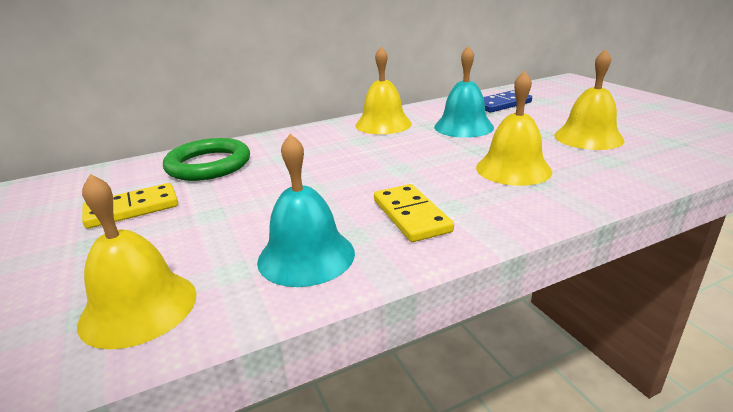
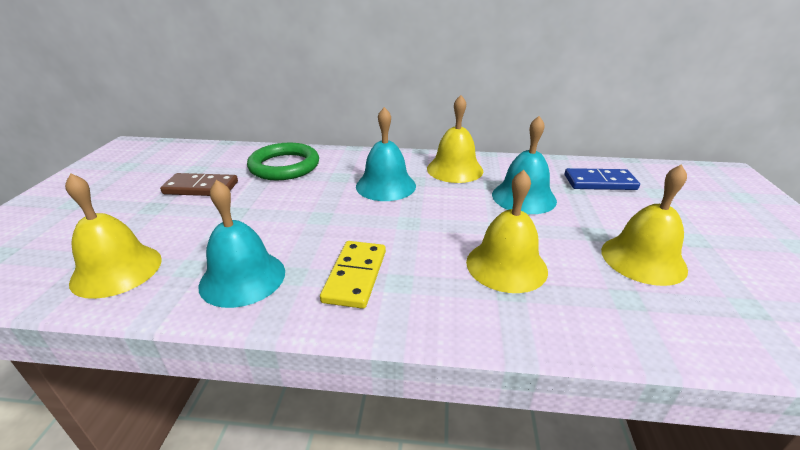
camera: 30 degrees right, 5 degrees up
(132, 209) = (201, 188): yellow domino -> brown domino
(339, 150) = (385, 186): none -> turquoise bell

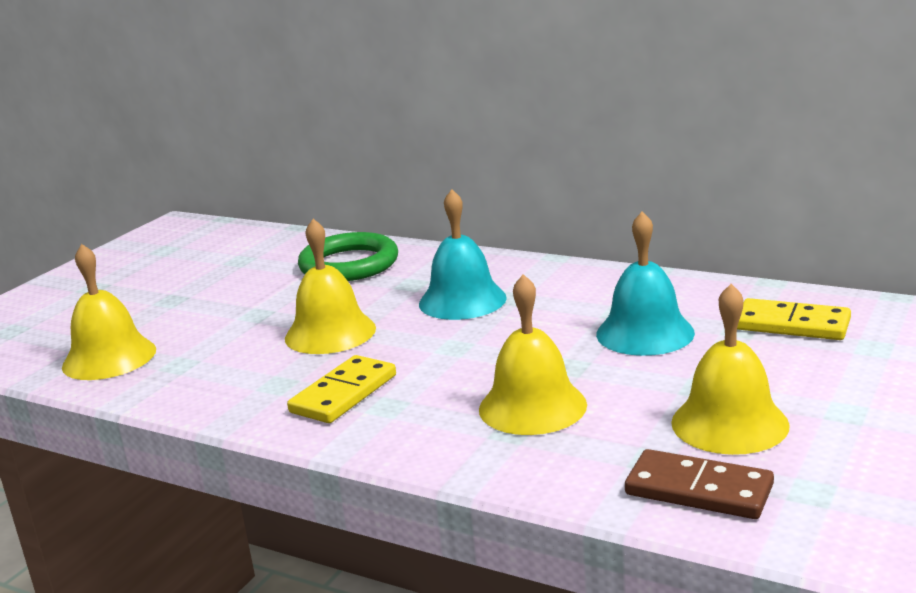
camera: 25 degrees right, 10 degrees down
(201, 188) = (234, 283): brown domino -> brown domino (699, 490)
(242, 278) = (225, 380): turquoise bell -> none
(454, 169) = (580, 287): yellow bell -> yellow bell (330, 333)
(599, 182) = (792, 324): blue domino -> yellow domino

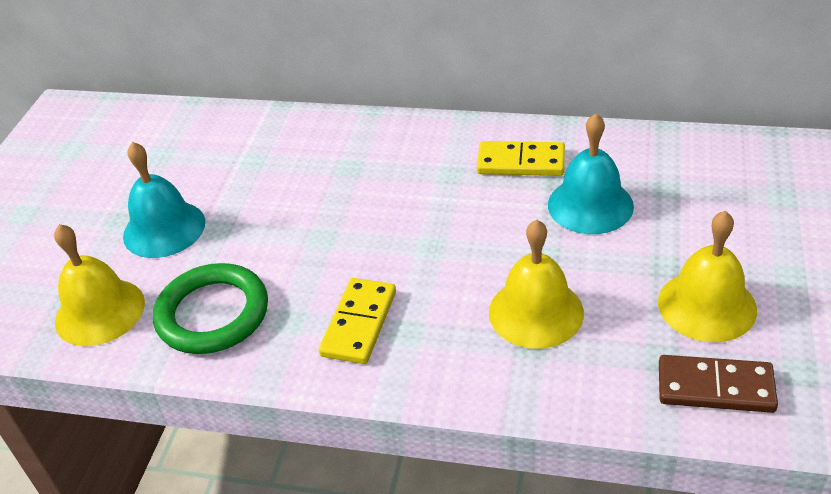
camera: 15 degrees left, 20 degrees up
(330, 333) = (305, 245): yellow bell -> none
(349, 264) = (275, 148): green ring -> green ring (213, 314)
(462, 300) = (408, 184): turquoise bell -> turquoise bell (164, 229)
(792, 324) = (707, 177): yellow domino -> yellow domino (521, 162)

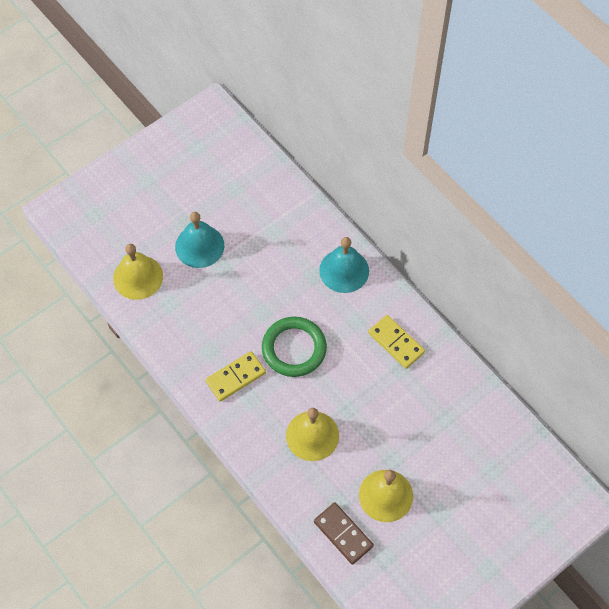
camera: 35 degrees right, 20 degrees up
(213, 314) = (182, 319): green ring -> green ring (294, 348)
(590, 205) = (399, 398): turquoise bell -> turquoise bell (344, 270)

